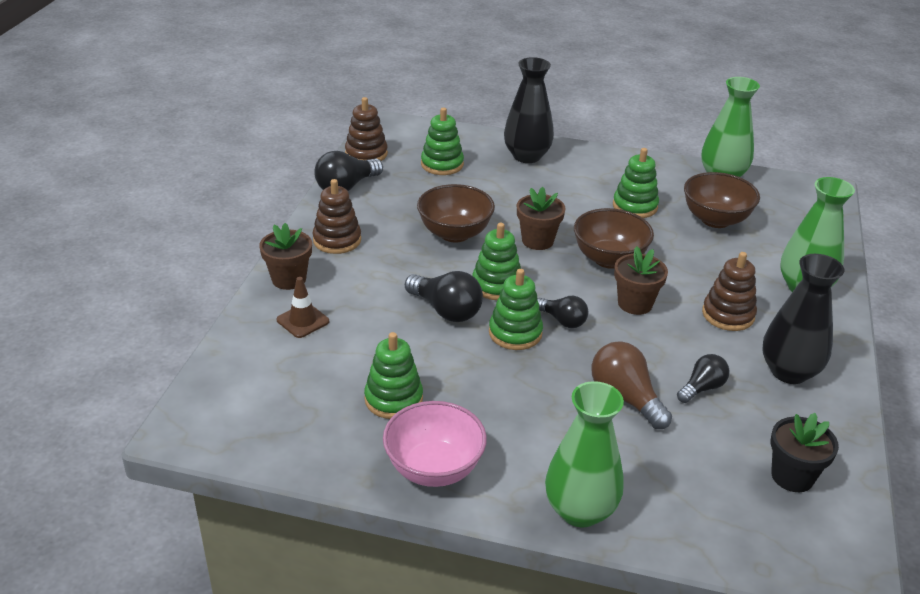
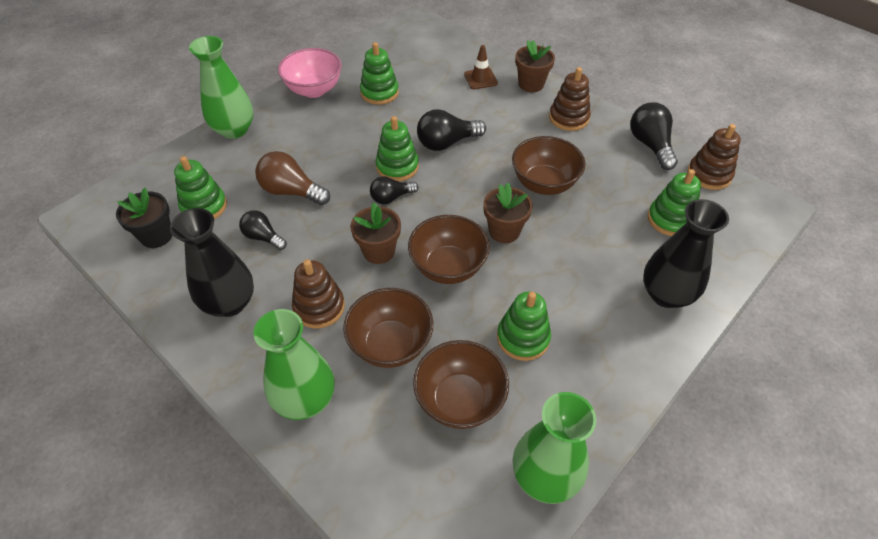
camera: 120 degrees right, 15 degrees up
(496, 285) = (458, 180): green stacking toy -> green stacking toy (204, 206)
(625, 398) = (291, 191): brown light bulb -> brown light bulb turned 150 degrees counterclockwise
(702, 388) = (263, 237): black light bulb -> black light bulb turned 135 degrees clockwise
(713, 264) = (390, 344): none -> brown bowl

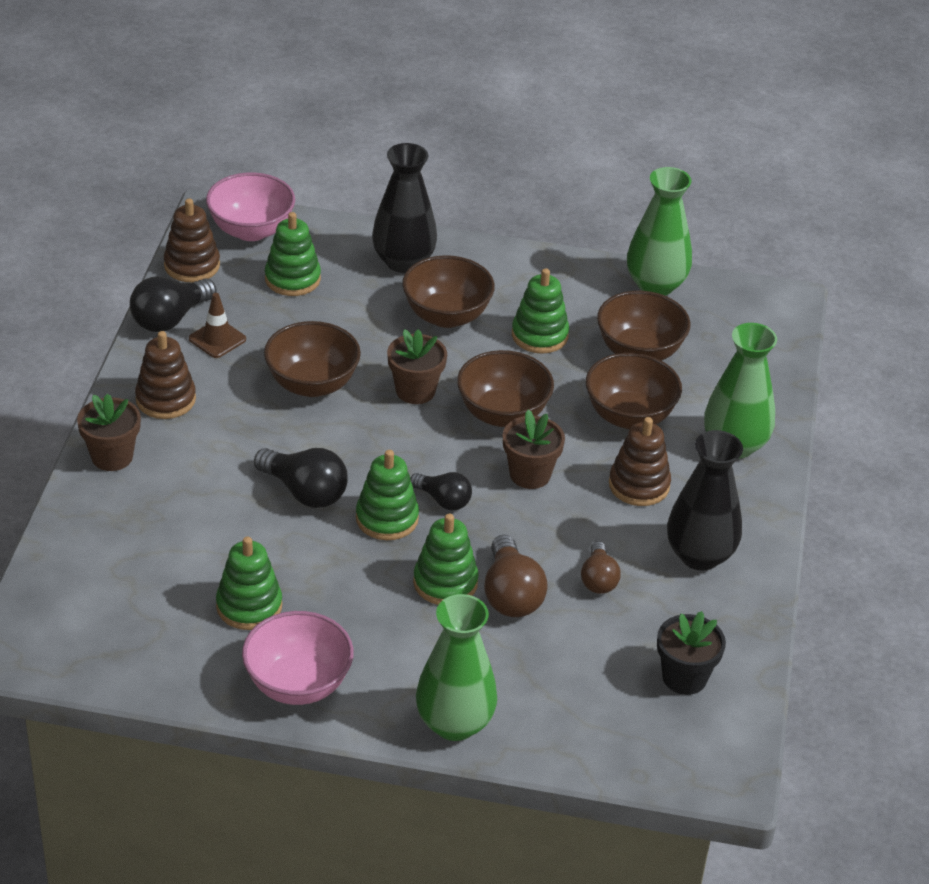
camera: 125 degrees left, 10 degrees down
(204, 206) = (605, 663): green stacking toy -> green stacking toy (445, 582)
(263, 237) = (598, 579): black light bulb -> brown light bulb
(480, 79) = (135, 512): brown traffic cone -> brown traffic cone (217, 339)
(580, 289) = (446, 316): none -> brown bowl
(744, 220) = (251, 230): none -> pink bowl

